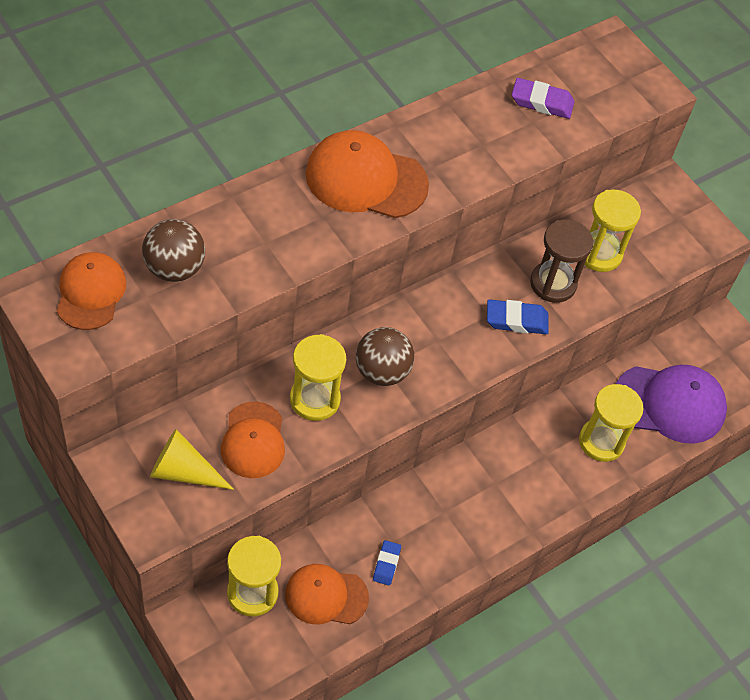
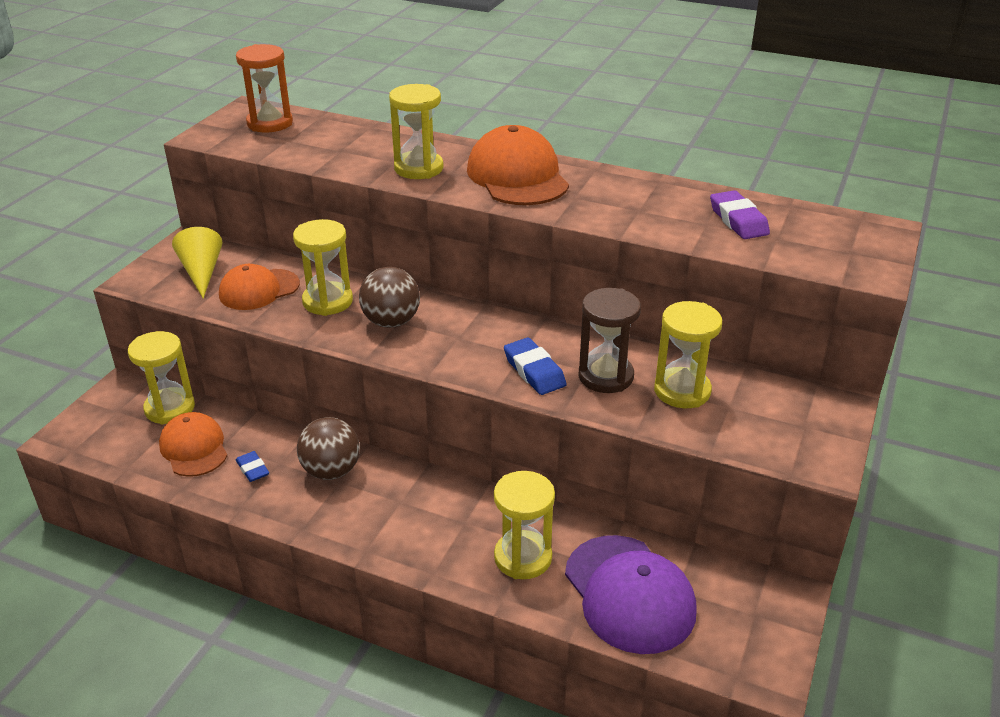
camera: 65 degrees right, 20 degrees down
(90, 293) = (270, 123): orange cap -> orange hourglass
(174, 268) = (326, 140): brown ball -> brown ball (331, 471)
(294, 234) = (418, 168): none -> yellow hourglass
(386, 564) = (252, 469): blue eraser -> blue eraser turned 75 degrees clockwise

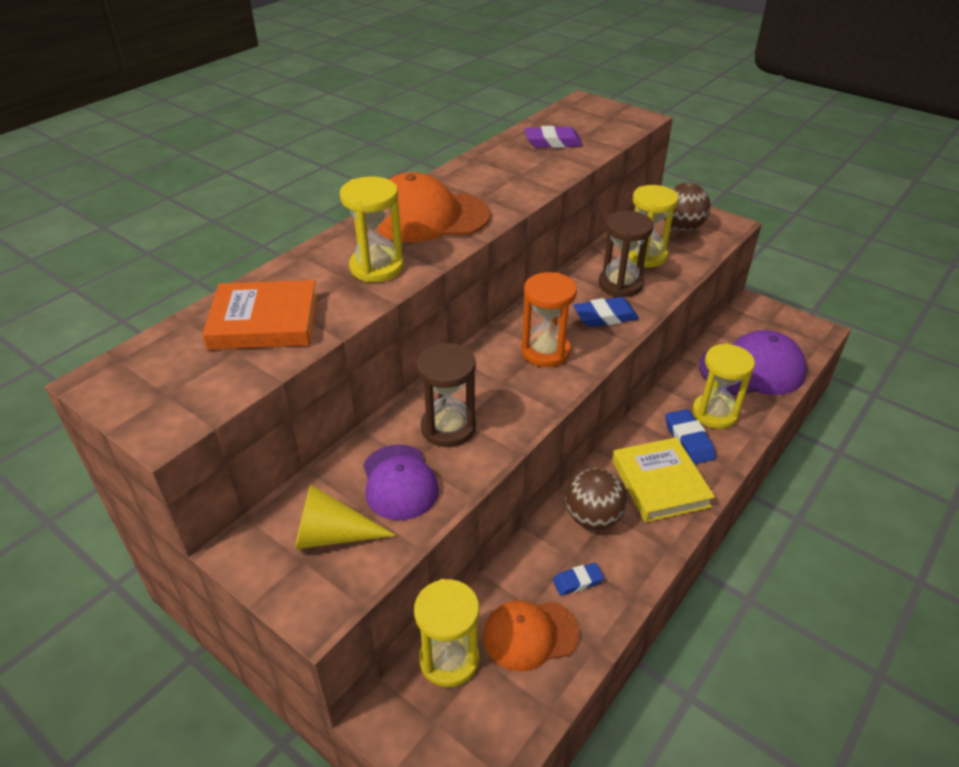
camera: 75 degrees left, 5 degrees up
(259, 290) = (399, 482): orange cap -> purple cap
(270, 123) = (171, 363): orange hourglass -> orange hourglass (545, 351)
(326, 142) = (264, 321): none -> orange book
(328, 301) = (448, 428): yellow hourglass -> brown hourglass
(390, 516) = (660, 483): none -> yellow book
(391, 322) = (504, 387): brown ball -> brown ball (681, 228)
(466, 536) = (688, 440): none -> blue eraser

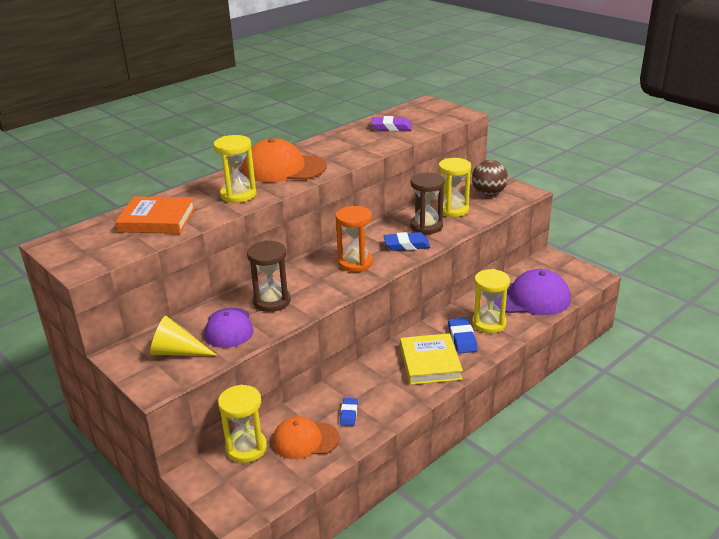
camera: 10 degrees right, 10 degrees down
(577, 581) = (349, 414): blue eraser -> blue eraser turned 75 degrees counterclockwise
(593, 518) = (373, 379): brown ball -> none

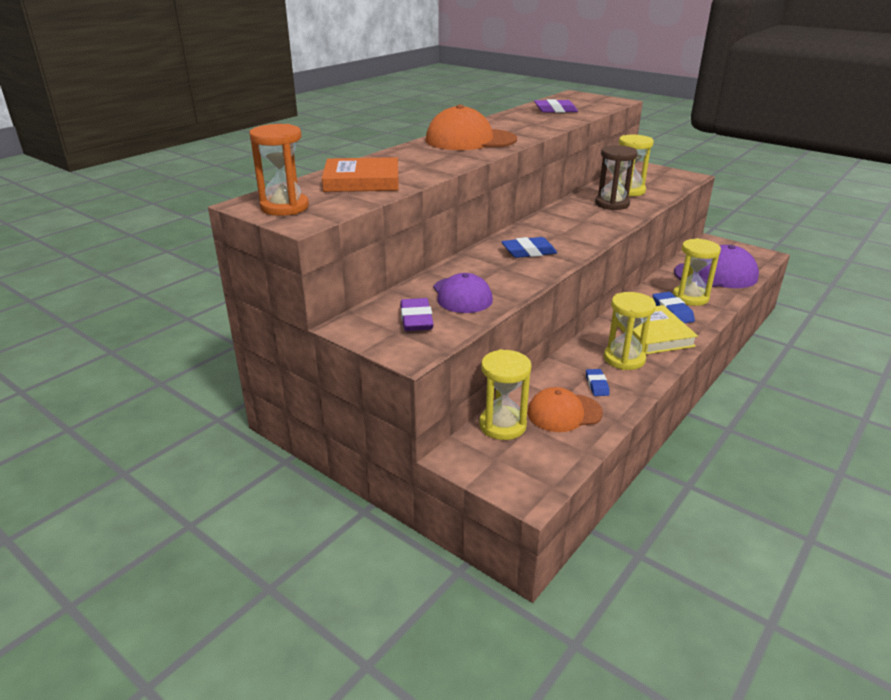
camera: 10 degrees left, 0 degrees up
(177, 352) = (416, 319): yellow cone -> purple eraser
(238, 195) = (438, 160): yellow hourglass -> yellow hourglass (624, 359)
(271, 301) = (494, 270): brown hourglass -> none
(355, 263) = (561, 235): orange hourglass -> orange hourglass (284, 207)
(406, 245) = (603, 219): blue eraser -> blue eraser (528, 252)
(488, 193) = (653, 178): brown ball -> none

